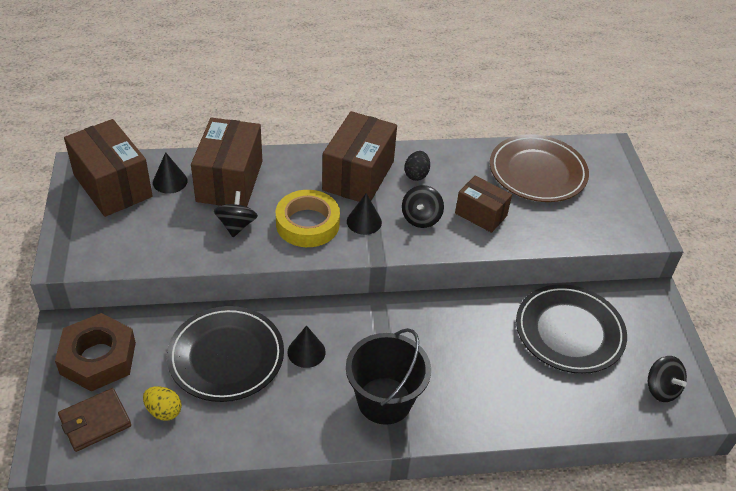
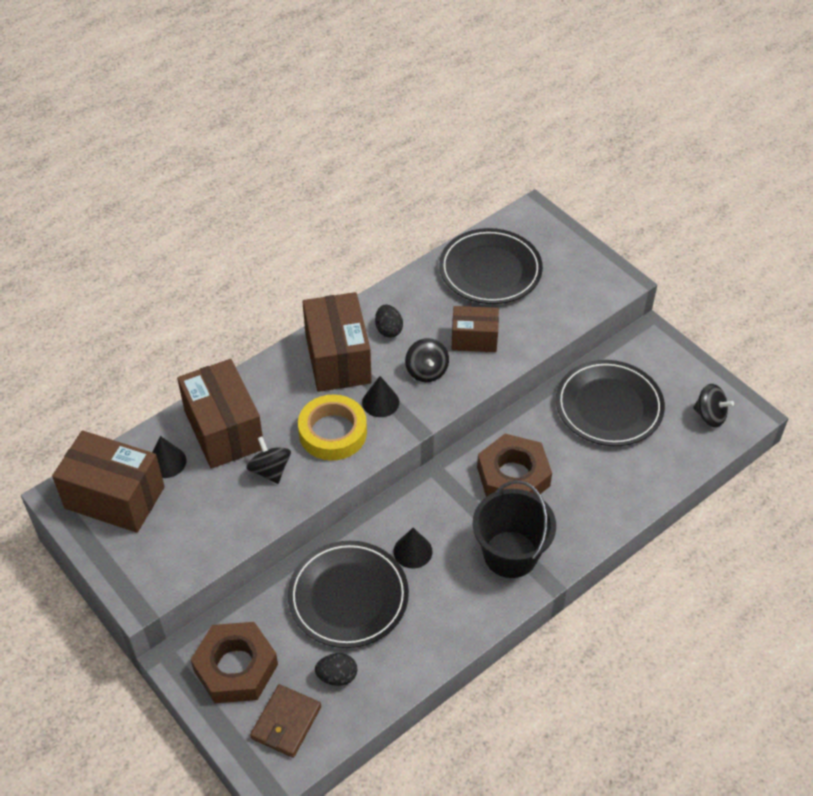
camera: 30 degrees left, 5 degrees up
(164, 411) = (337, 676): yellow egg -> black egg
(438, 341) = (513, 476): none -> brown nut
(537, 172) = (490, 270): brown plate -> black plate

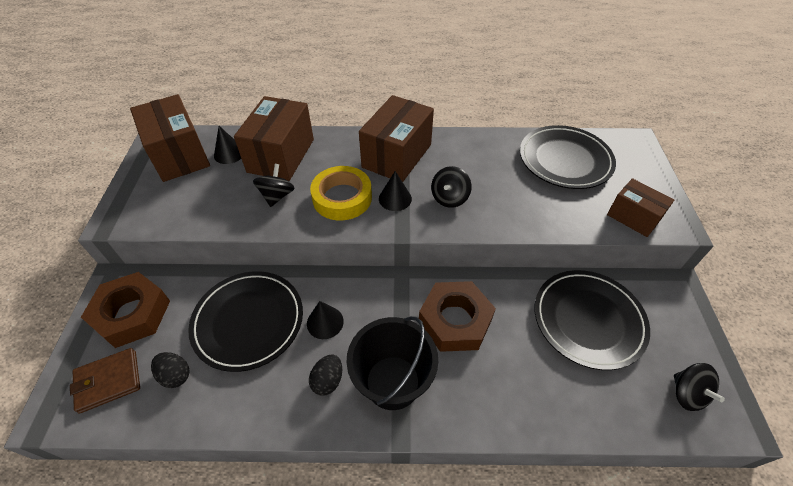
camera: 40 degrees right, 0 degrees up
(388, 330) = (450, 157): black egg -> black egg (328, 380)
(474, 339) = (507, 197): brown box -> brown box (633, 217)

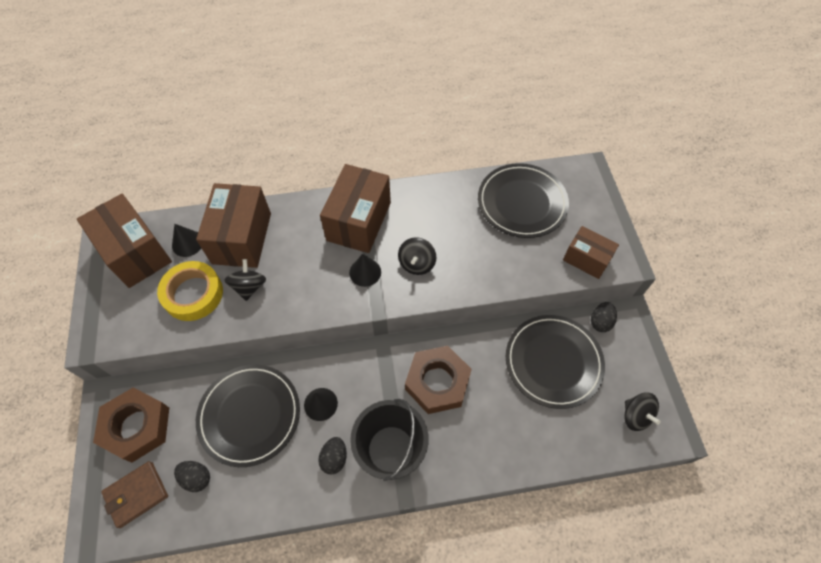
camera: 10 degrees left, 10 degrees up
(342, 198) = (314, 279): yellow tape -> yellow tape (193, 294)
(644, 288) = (600, 322): none -> black egg

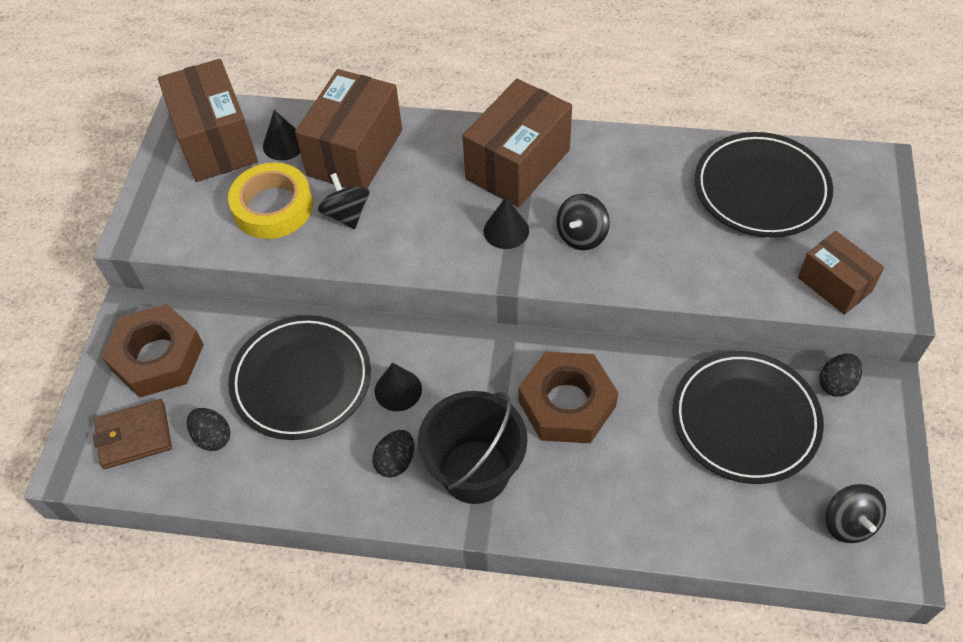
camera: 20 degrees right, 5 degrees down
(249, 287) = (346, 214): black spinning top -> black spinning top turned 45 degrees counterclockwise

